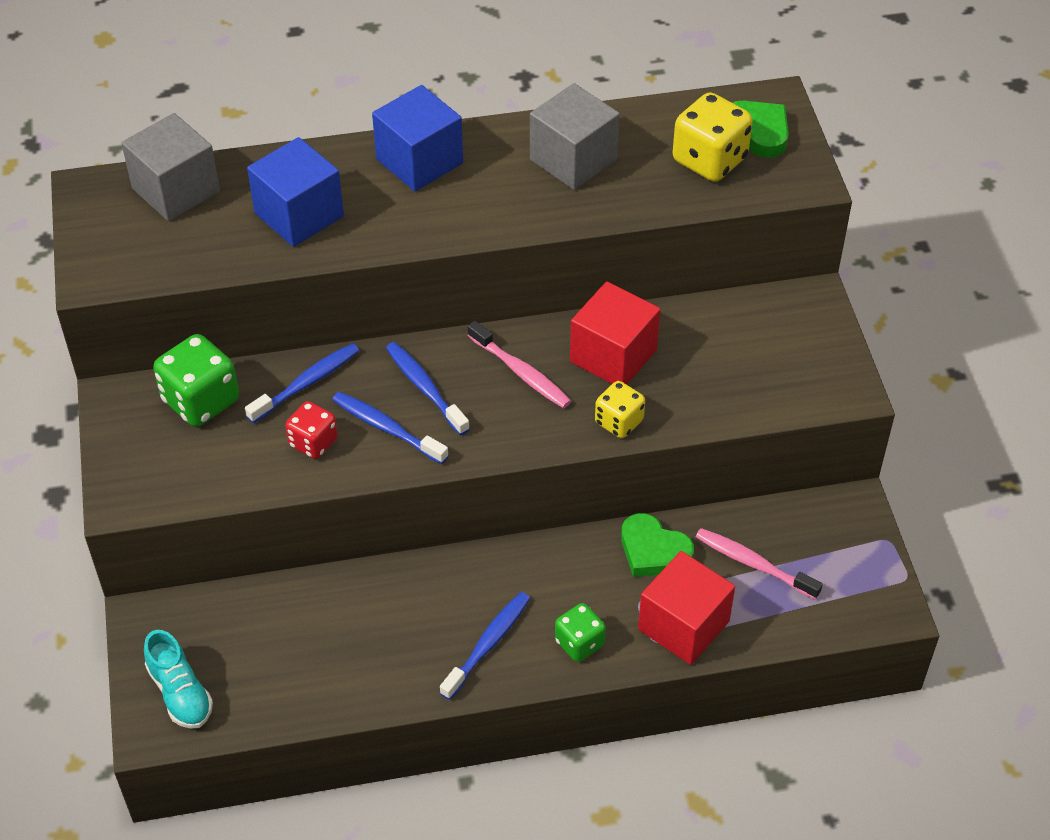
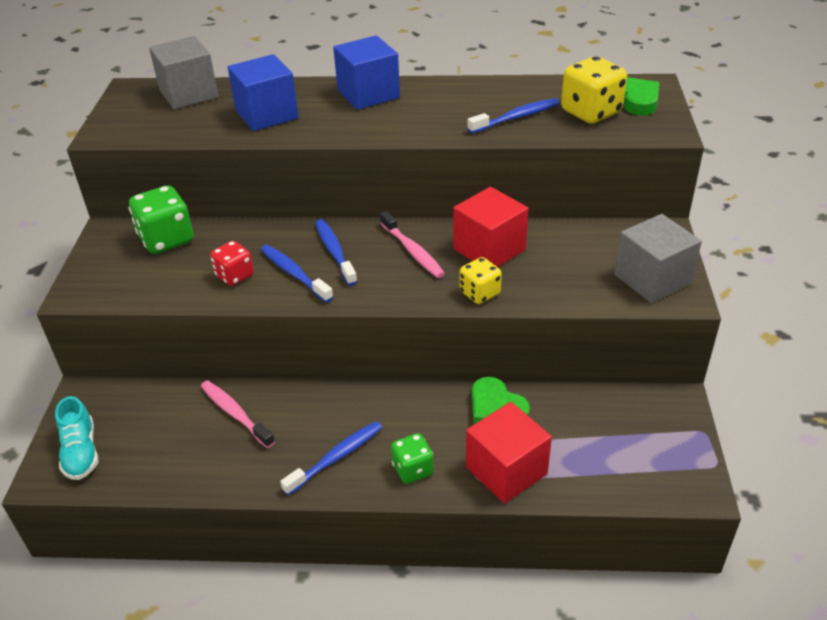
camera: 15 degrees right, 10 degrees down
(307, 383) = (248, 238): blue toothbrush -> blue toothbrush (516, 117)
(573, 159) = (484, 103): grey cube -> grey cube (652, 279)
(753, 564) = (579, 432): pink toothbrush -> pink toothbrush (235, 413)

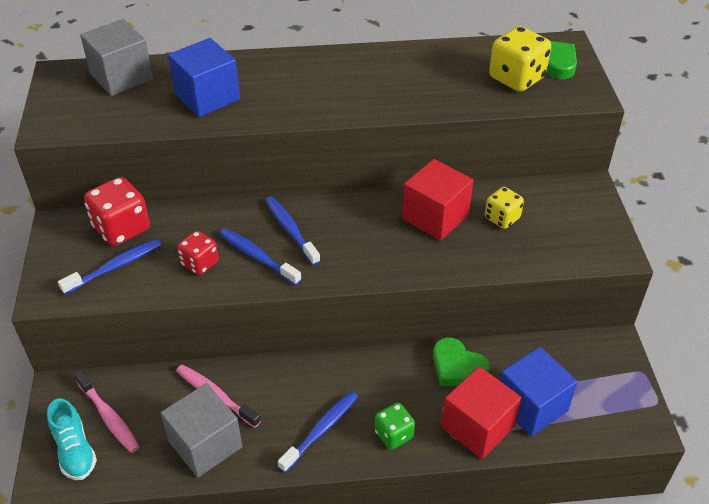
camera: 10 degrees left, 5 degrees up
(167, 239) = (122, 228): green dice -> red dice
(368, 94) = (301, 68): blue cube -> blue cube (531, 406)
(412, 251) = (364, 224): pink toothbrush -> pink toothbrush (109, 417)
(479, 293) = (436, 264): yellow dice -> yellow dice (502, 218)
(516, 117) = (449, 87): blue toothbrush -> blue toothbrush (115, 267)
(652, 279) = (587, 237): grey cube -> grey cube (205, 444)

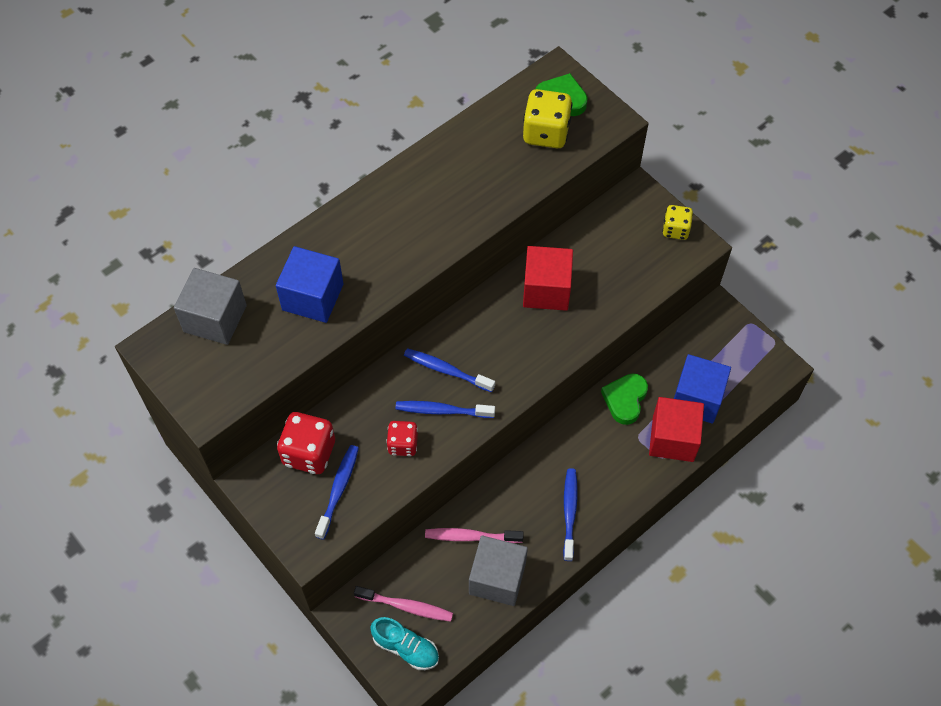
camera: 35 degrees left, 15 degrees up
(393, 434) = (621, 482): green dice -> none
(457, 367) = (625, 400): green heart -> green heart turned 105 degrees clockwise
(502, 218) = (596, 261): yellow dice -> yellow dice (675, 230)

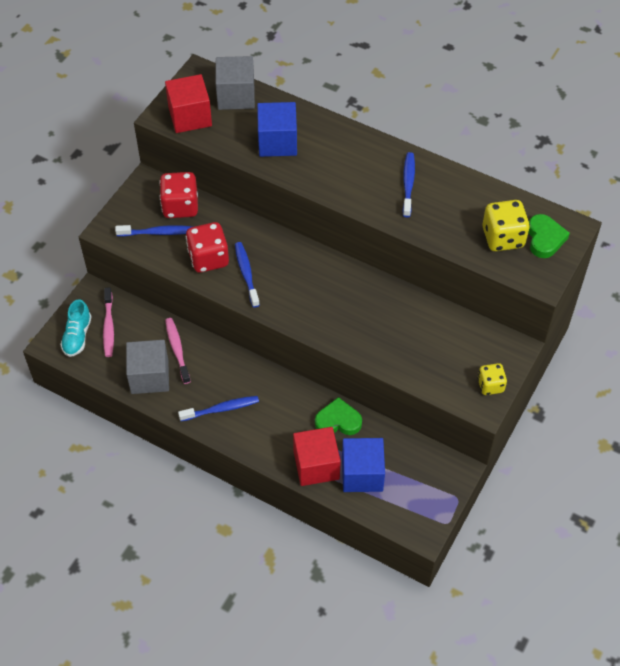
camera: 70 degrees right, 5 degrees down
(403, 444) = (208, 258): red dice -> red dice, size x1.62
(446, 370) = (282, 266): blue toothbrush -> blue toothbrush (408, 184)
(546, 290) = (384, 309): red cube -> red cube (190, 116)

